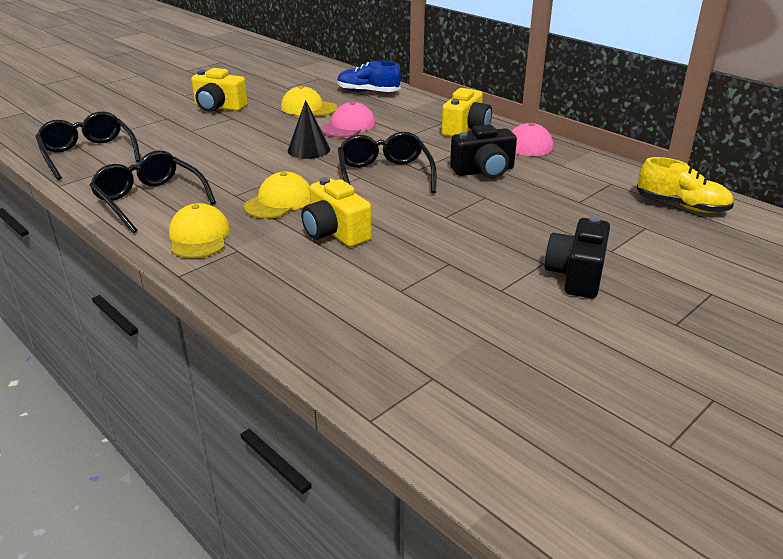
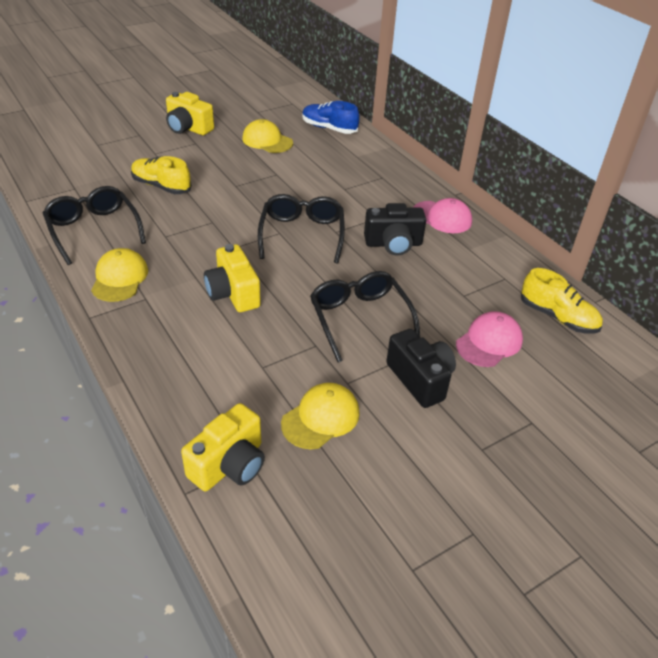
camera: 10 degrees right, 10 degrees up
(88, 154) = (60, 169): black glasses -> black glasses (360, 319)
(211, 155) = (161, 186): none -> yellow shoe
(279, 201) = (199, 250): yellow cap -> yellow cap (321, 418)
(308, 149) = (247, 192): black cone -> none
(348, 126) = (294, 169): pink cap -> pink cap (489, 342)
(466, 129) = (400, 189): yellow camera -> yellow camera (229, 465)
(576, 275) = (420, 379): black camera -> black camera turned 120 degrees clockwise

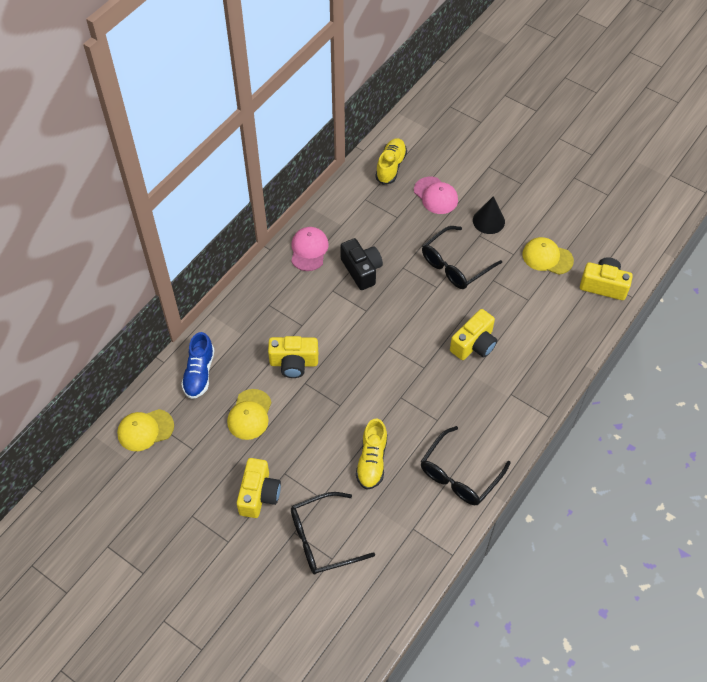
camera: 110 degrees left, 15 degrees up
(119, 278) = (501, 422): yellow cap -> yellow cap (145, 430)
(302, 234) = (382, 330): black glasses -> black glasses (323, 539)
(303, 174) = (294, 363): none -> yellow camera
(420, 379) = (488, 221): black camera -> black cone
(489, 342) = (436, 195): pink cap -> pink cap turned 150 degrees counterclockwise

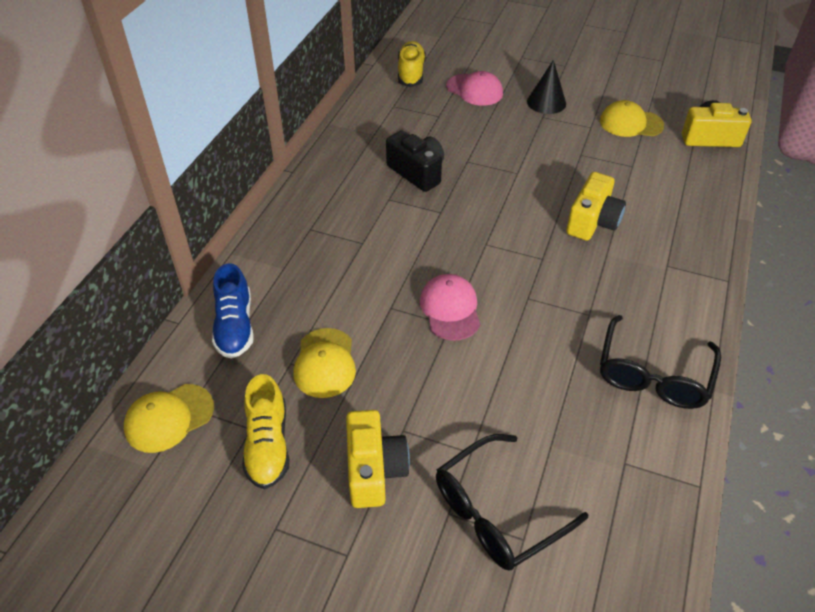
camera: 15 degrees left, 10 degrees down
(294, 363) = (367, 287): yellow camera -> none
(309, 250) = (343, 164): pink cap -> pink cap (450, 309)
(372, 461) = (524, 384): yellow shoe -> yellow shoe (268, 445)
(455, 265) = (529, 148): black glasses -> none

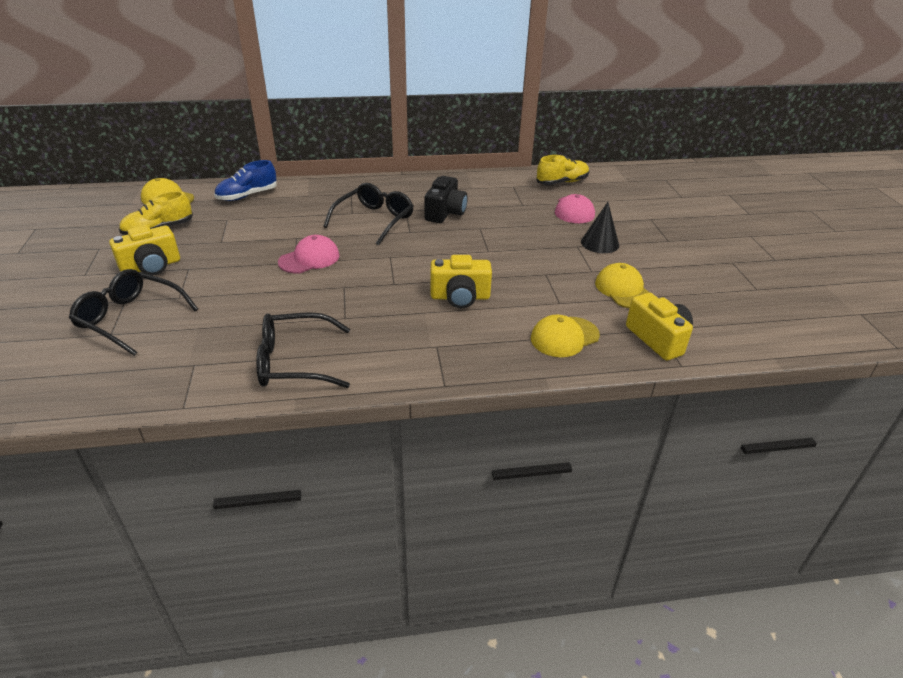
camera: 60 degrees right, 10 degrees down
(325, 363) = (232, 229): yellow cap -> yellow cap (564, 337)
(395, 230) = (374, 220): none -> black glasses

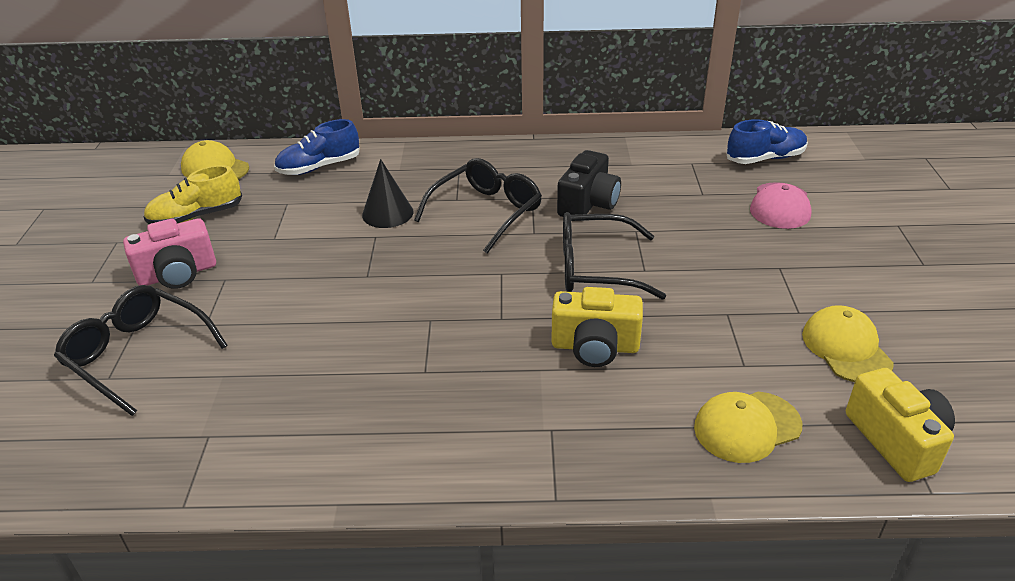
camera: 10 degrees right, 0 degrees up
(151, 267) = (178, 274): yellow camera -> pink camera
(295, 362) = (345, 441): black glasses -> black glasses (596, 268)
(309, 259) = (388, 271): pink cap -> none
(562, 182) = (765, 158): yellow shoe -> blue shoe
(600, 243) = (815, 264): black cone -> black cone (387, 213)

